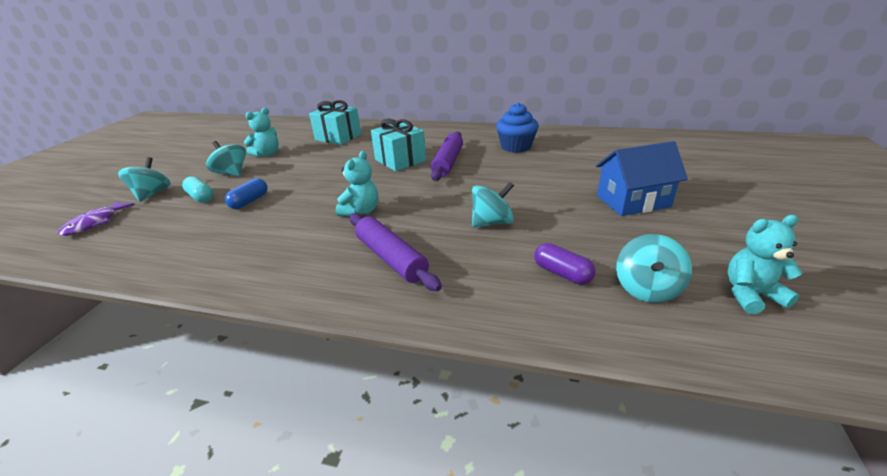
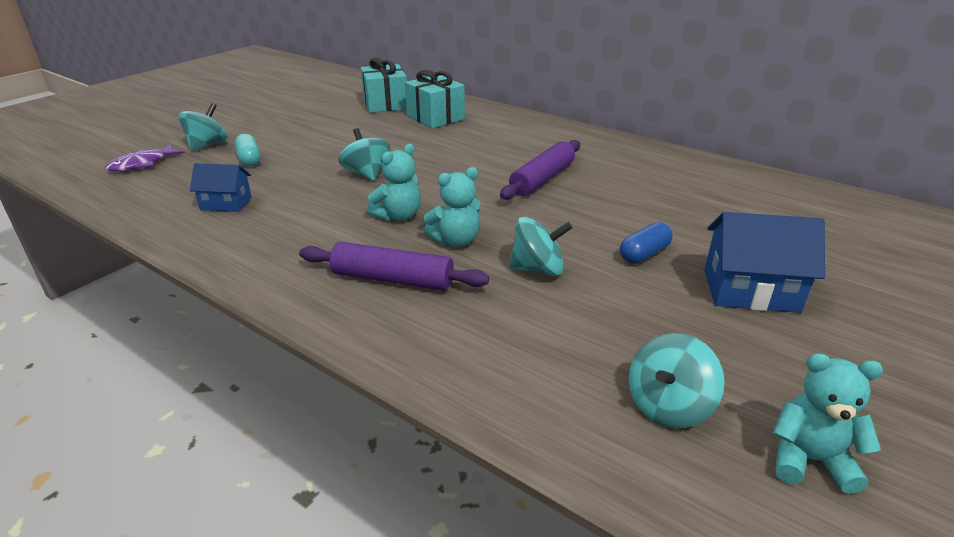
camera: 20 degrees right, 0 degrees up
(203, 236) = (226, 203): none -> blue house
(232, 173) = (295, 138): turquoise spinning top -> turquoise spinning top (366, 174)
(249, 201) = (292, 176): blue capsule -> blue capsule (644, 254)
(267, 154) = (345, 123): turquoise teddy bear -> turquoise teddy bear (456, 240)
(391, 258) = (393, 279): purple rolling pin -> purple rolling pin turned 60 degrees counterclockwise
(400, 160) = (486, 163): turquoise gift -> turquoise gift (385, 104)
(516, 147) = (647, 177): blue cupcake -> none
(562, 273) = (574, 354): purple capsule -> none

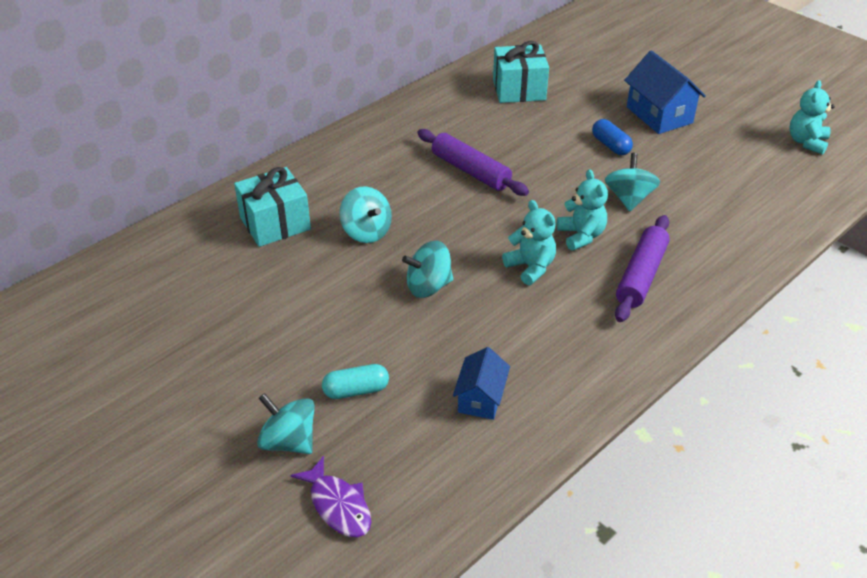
camera: 80 degrees left, 10 degrees up
(385, 104) = (202, 264): turquoise gift -> turquoise gift (519, 90)
(668, 406) = (773, 175): turquoise spinning top -> turquoise spinning top (366, 232)
(750, 290) = (659, 115): blue house -> blue house turned 45 degrees counterclockwise

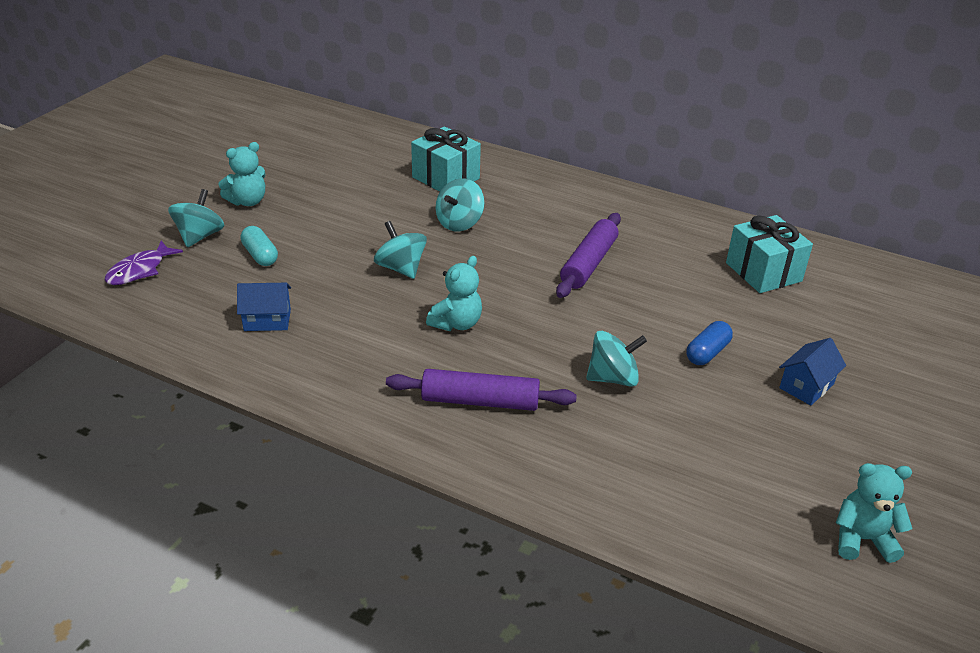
camera: 70 degrees right, 5 degrees down
(581, 235) = (525, 350): turquoise teddy bear -> turquoise teddy bear (248, 201)
(659, 115) = (806, 386): blue house -> blue house, size x0.62

